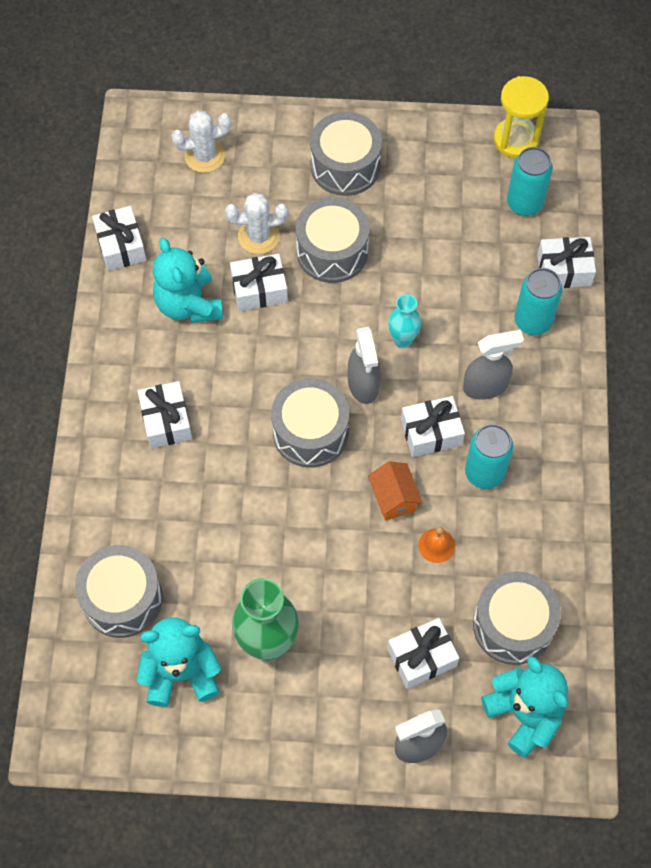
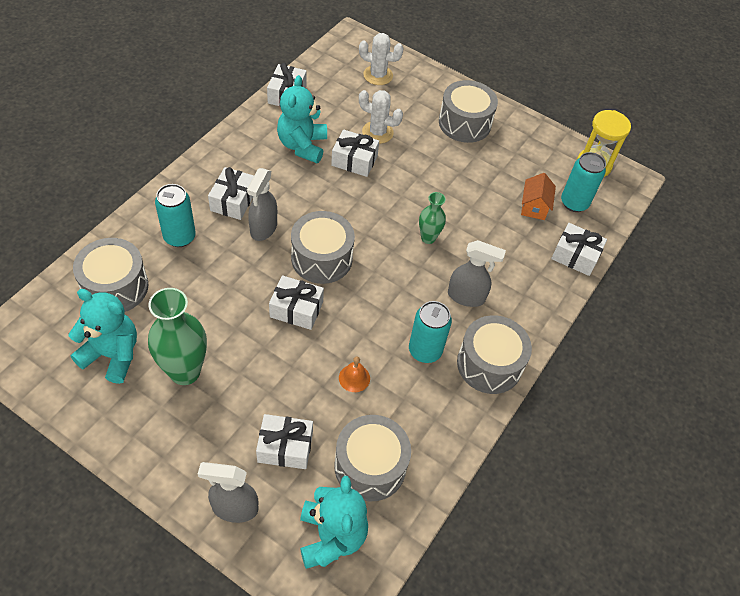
camera: 25 degrees right, 10 degrees down
(332, 251) = (419, 164): grey drum -> grey drum (489, 364)
(363, 385) = (380, 250): grey spray bottle -> grey spray bottle (263, 228)
(393, 498) = (347, 330): orange house -> orange house (534, 207)
(402, 340) = (428, 238): turquoise vase -> green vase
(431, 432) = (405, 304): white gift -> white gift (296, 309)
(533, 321) = (530, 275): turquoise can -> turquoise can (179, 237)

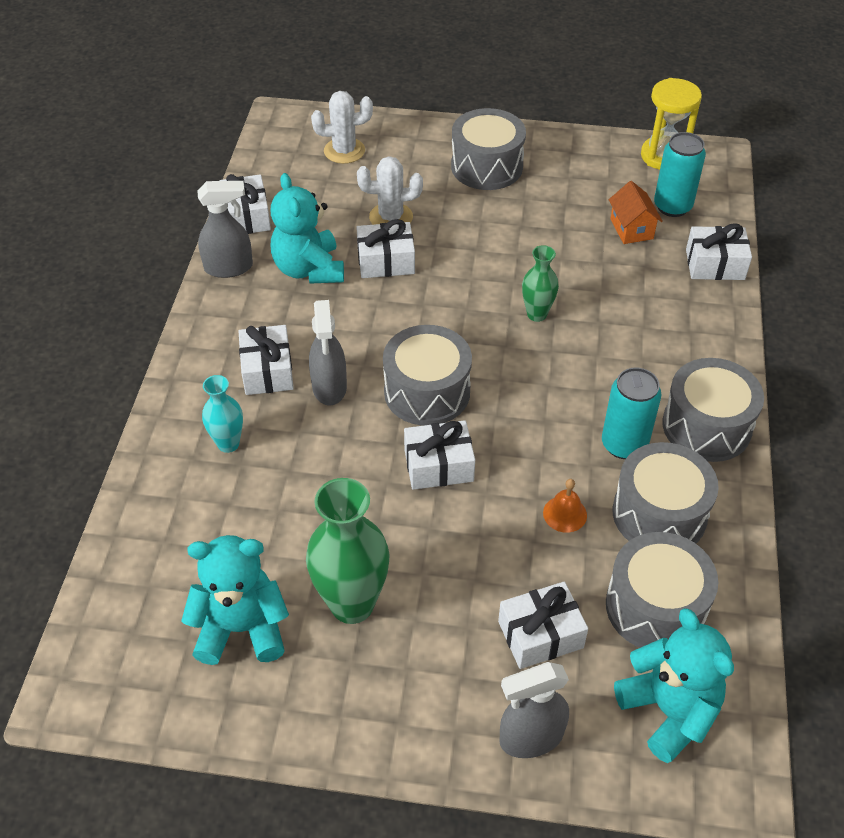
camera: 20 degrees left, 5 degrees down
(115, 287) = (186, 542): grey drum -> grey drum (659, 514)
(179, 237) = (228, 444): turquoise can -> turquoise vase
(466, 297) = (627, 362): grey spray bottle -> grey spray bottle (229, 267)

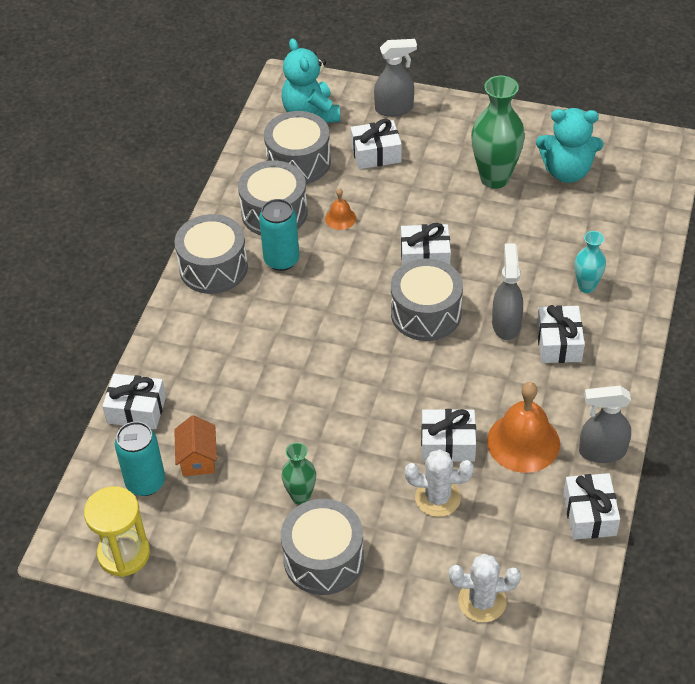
camera: 170 degrees left, 0 degrees up
(309, 269) = (523, 442): turquoise teddy bear -> orange bell
(537, 314) = (317, 374): green vase -> green vase (301, 496)

